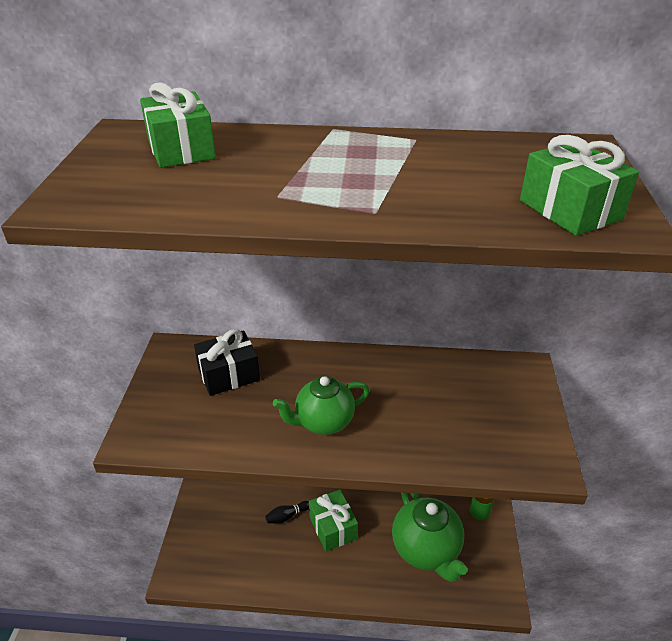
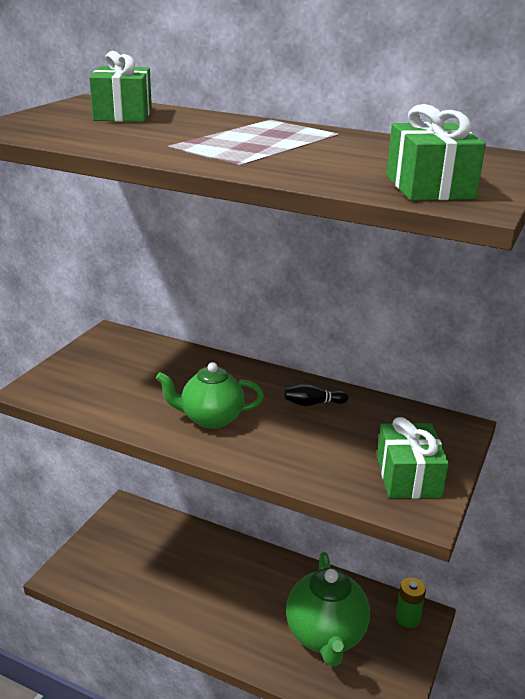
camera: 20 degrees right, 10 degrees down
(229, 374) = (148, 363): black gift -> none
(287, 516) = (194, 558): black bowling pin -> black bowling pin (313, 404)
(333, 527) = (235, 583): green gift -> green gift (408, 476)

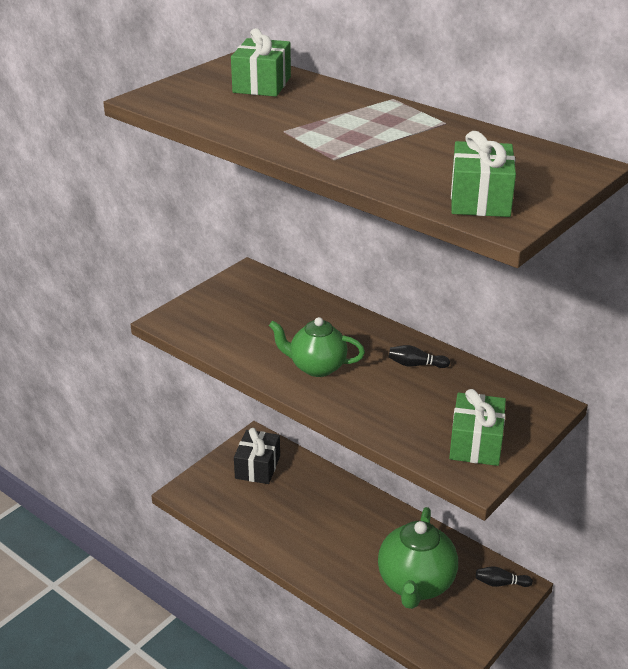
camera: 15 degrees right, 5 degrees up
(133, 536) = (258, 467): none -> black gift
(407, 618) = (500, 583): green battery -> black bowling pin

